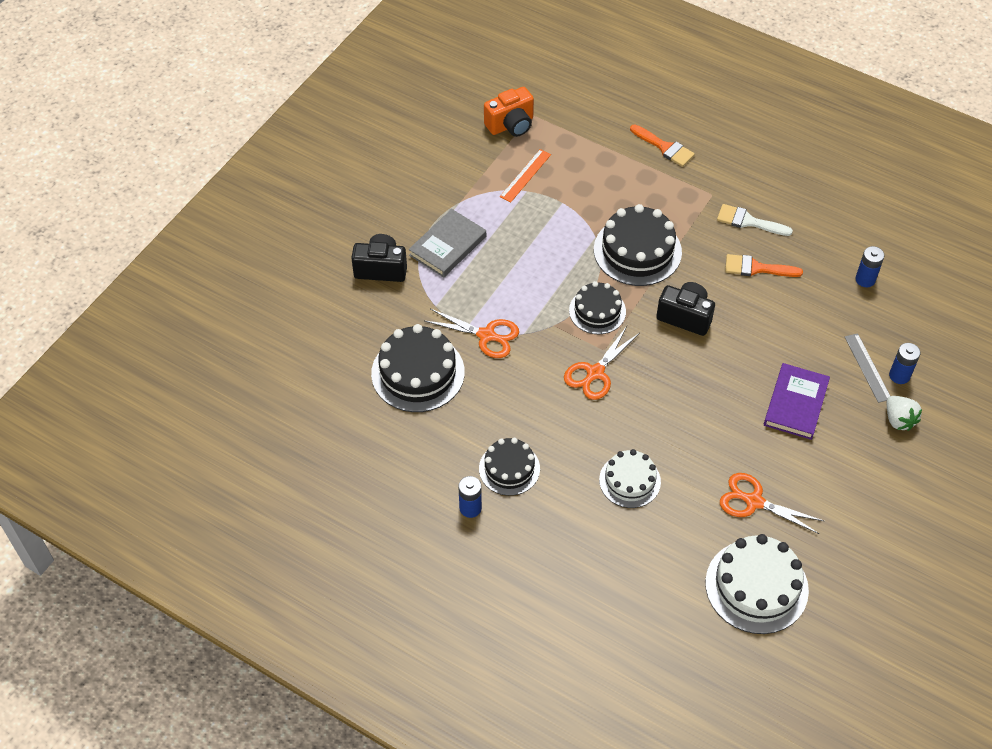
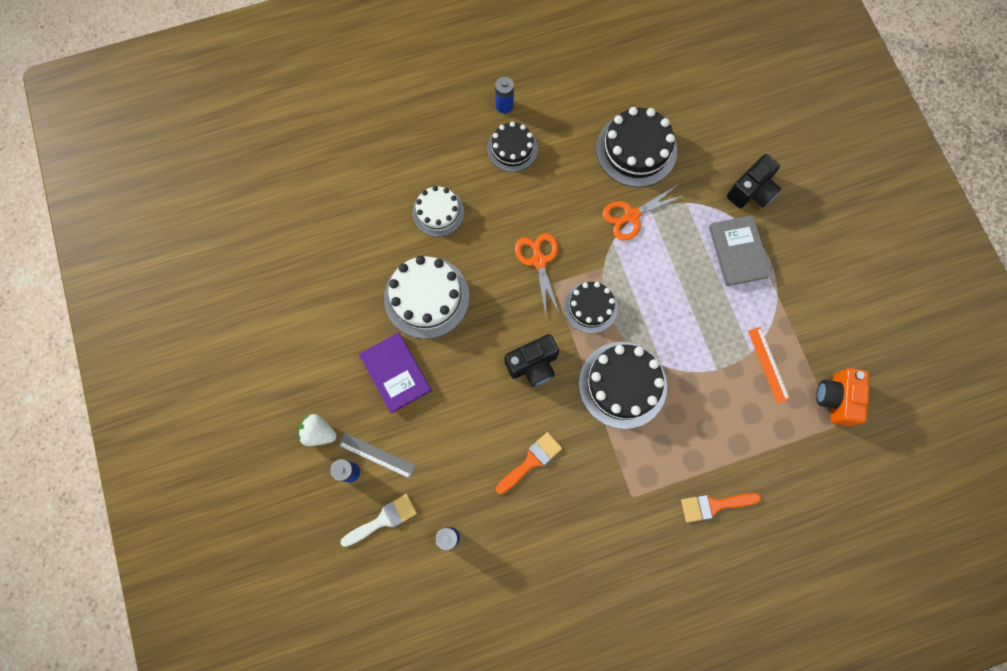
camera: 130 degrees right, 20 degrees up
(748, 221) = (581, 500): white brush -> white brush (383, 519)
(753, 501) = (354, 274): orange scissors -> none
(756, 586) = (300, 223): white cake -> white cake (426, 297)

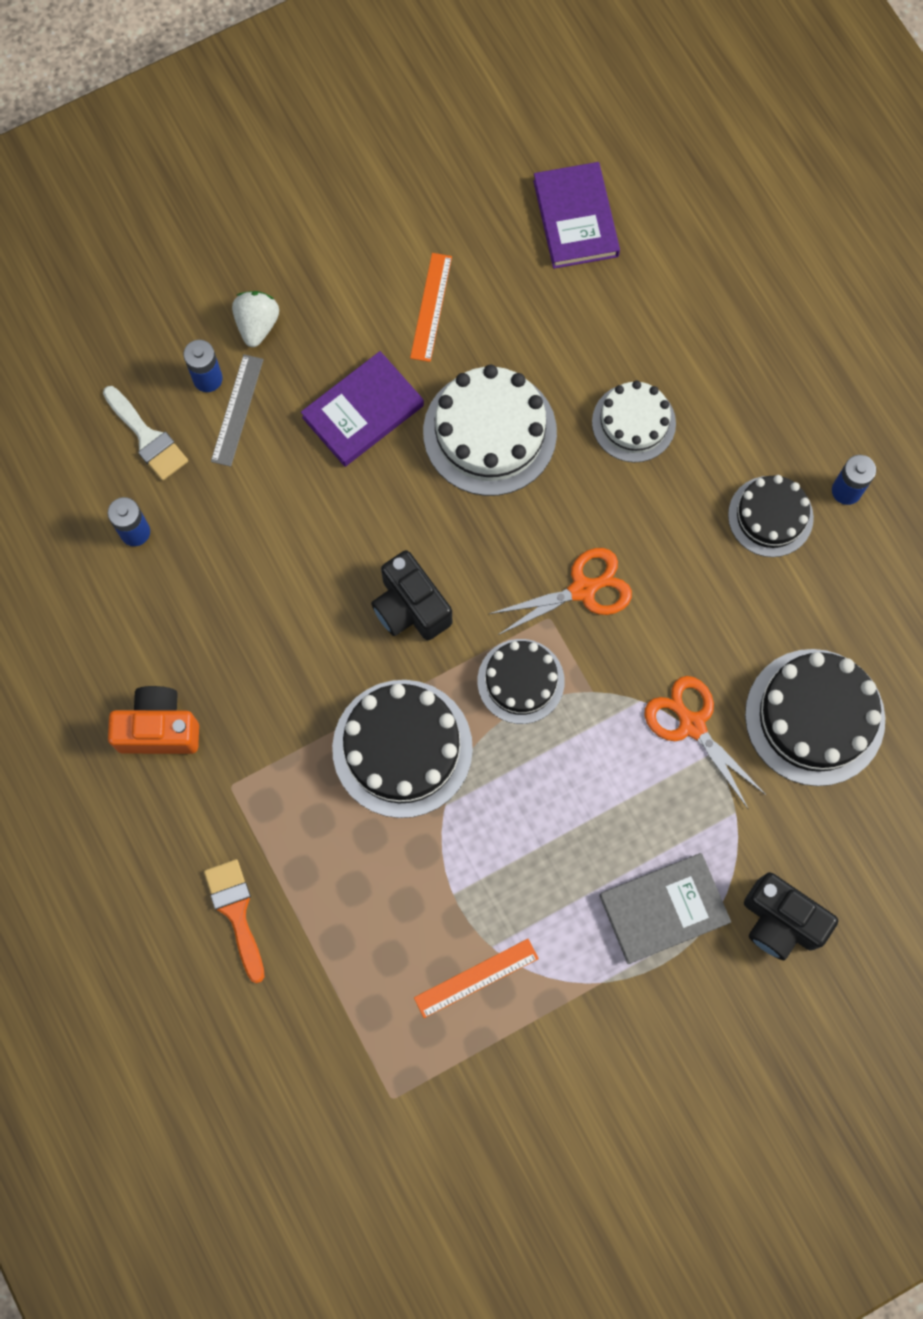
camera: 80 degrees right, 0 degrees up
(294, 220) = (576, 218): none -> purple book
(333, 318) = (431, 307): none -> orange ruler
(531, 461) = (262, 629): orange brush -> none
(835, 399) = (437, 1095): orange camera -> orange camera (159, 729)

